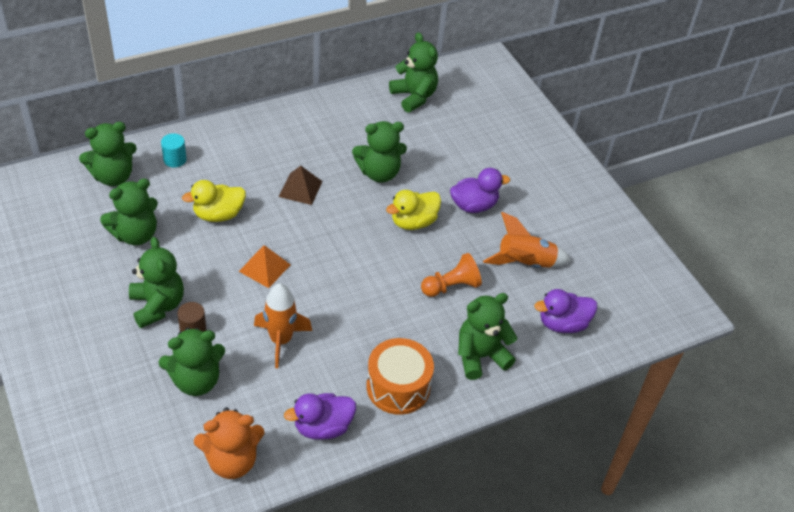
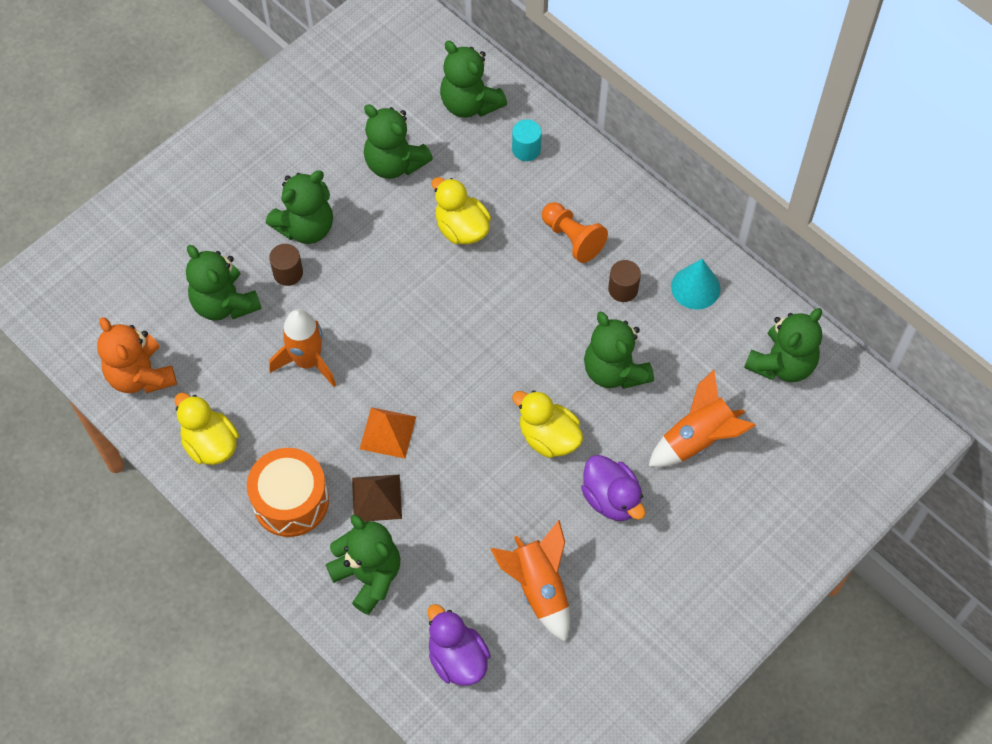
camera: 75 degrees right, 15 degrees up
(264, 268) = (403, 305): orange pyramid -> orange pyramid (388, 432)
(300, 189) = (544, 294): brown pyramid -> brown pyramid (377, 498)
(319, 148) = (623, 289): none -> brown cylinder
(323, 427) = (210, 444): purple duck -> yellow duck
(337, 115) = (695, 287): none -> turquoise cone
(449, 151) = (697, 439): none -> orange rocket
(451, 286) = (462, 512): orange pawn -> orange pawn (572, 238)

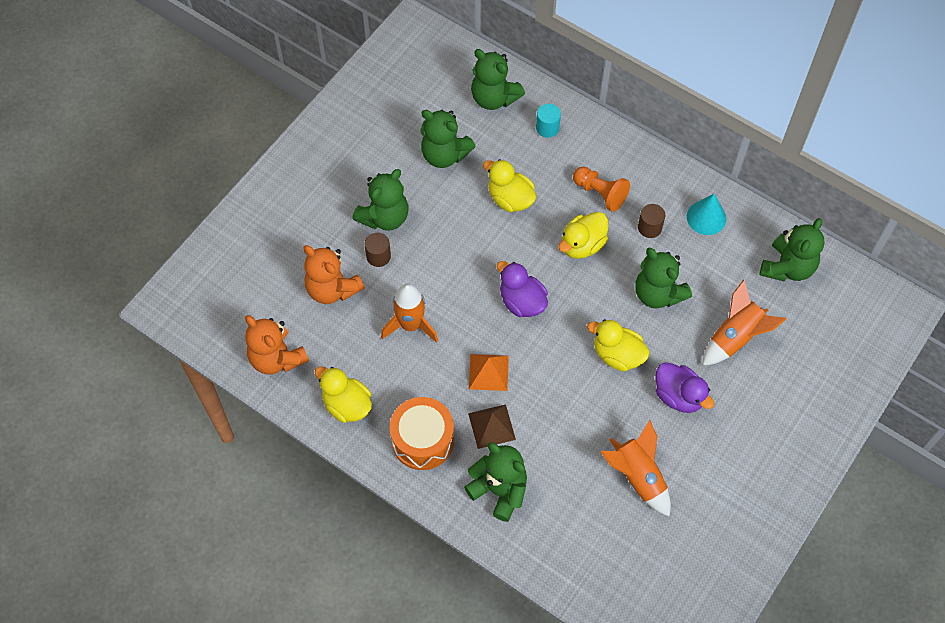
camera: 10 degrees left, 0 degrees up
(224, 303) = (332, 289): green teddy bear -> orange teddy bear
(457, 658) = (586, 544): purple duck -> purple duck (522, 302)
(536, 297) = (582, 245): none -> yellow duck

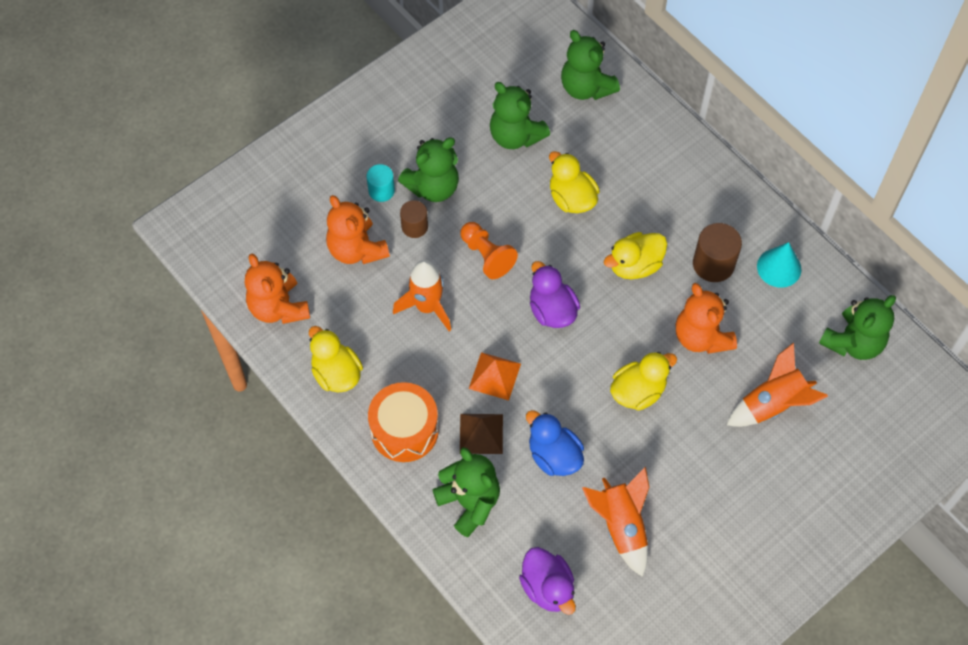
camera: 15 degrees right, 0 degrees up
(547, 128) = (634, 132): turquoise cylinder -> turquoise cylinder (381, 190)
(561, 429) = (554, 455): none -> blue duck
(600, 193) = (670, 215): orange pawn -> orange pawn (486, 256)
(617, 355) = (638, 391): yellow duck -> yellow duck turned 105 degrees clockwise
(649, 227) = (713, 264): brown cylinder -> brown cylinder, size x1.56
(658, 293) = (701, 336): green teddy bear -> orange teddy bear
(679, 396) = (691, 451): purple duck -> purple duck (548, 588)

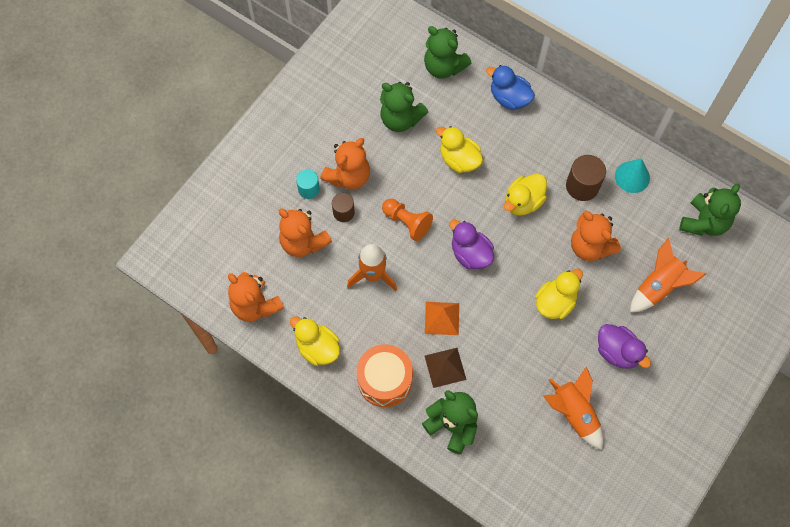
camera: 15 degrees left, 5 degrees up
(433, 187) = (348, 176): green teddy bear -> orange teddy bear
(548, 588) = (532, 477): purple duck -> purple duck (617, 352)
(554, 455) = (506, 370): blue duck -> blue duck (509, 98)

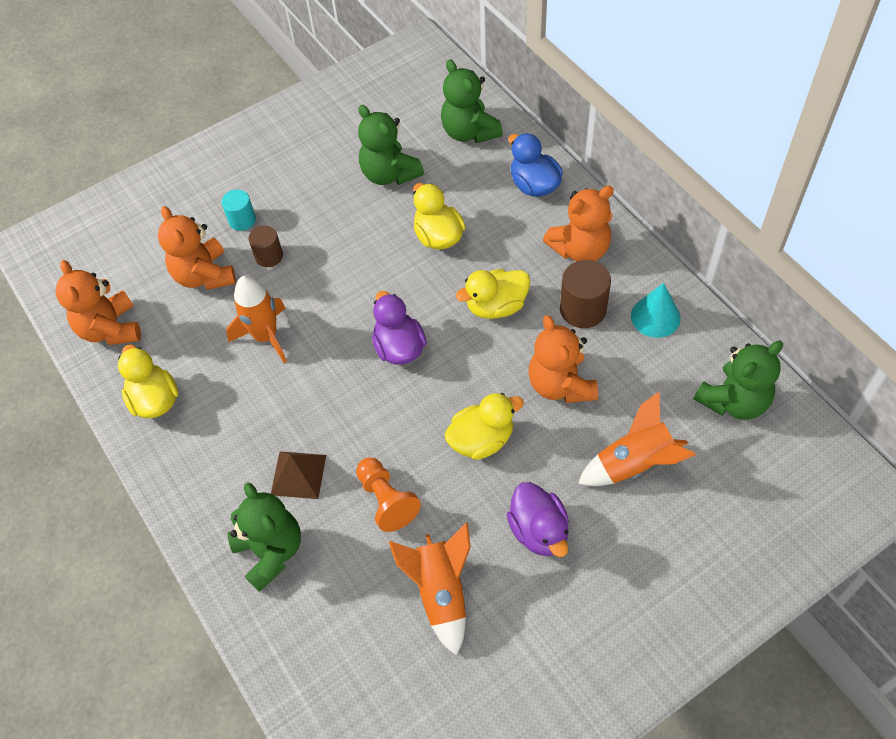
camera: 25 degrees right, 10 degrees down
(348, 176) = (295, 219): orange teddy bear -> orange teddy bear (580, 249)
(385, 380) = (215, 465): orange drum -> none
(407, 222) = (339, 288): orange pawn -> orange pawn (386, 500)
(442, 318) = (324, 413): orange pyramid -> none

